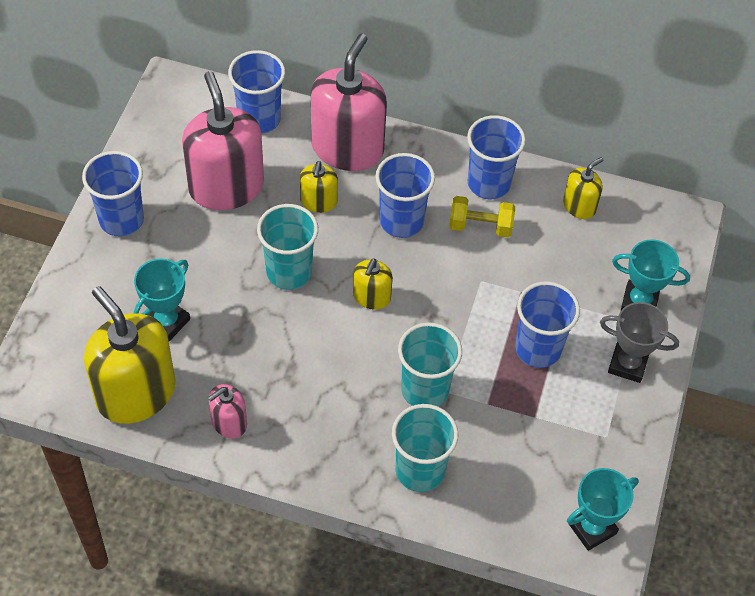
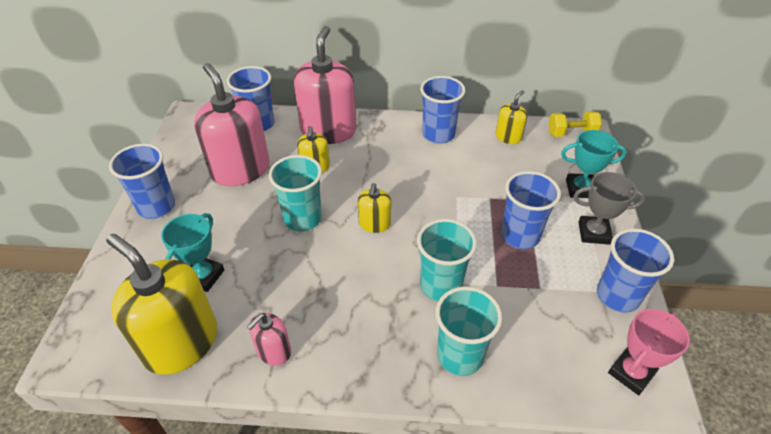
camera: 10 degrees left, 10 degrees down
(401, 221) = (382, 168): blue cup -> blue cup (617, 296)
(480, 226) = (442, 161): yellow dumbbell -> yellow dumbbell (571, 134)
(591, 528) = (631, 373): turquoise trophy -> pink trophy

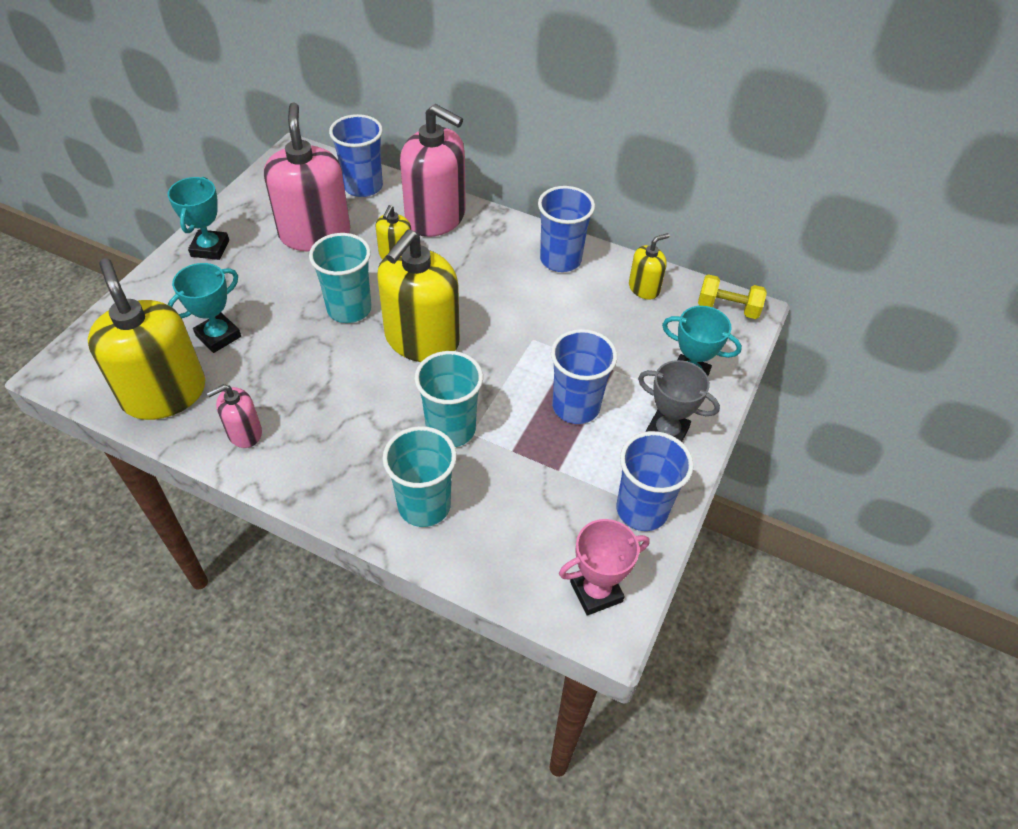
camera: 20 degrees right, 5 degrees up
(156, 207) = (210, 248): blue cup -> turquoise trophy
(328, 131) = (435, 217): pink soap dispenser -> pink soap dispenser turned 90 degrees clockwise
(374, 224) = (422, 340): yellow soap dispenser -> yellow soap dispenser, size x2.06

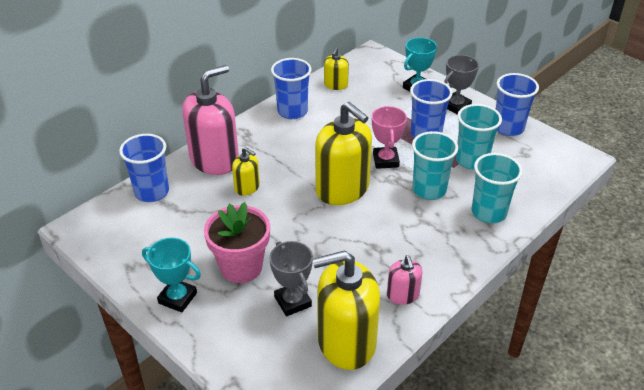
camera: 70 degrees left, 10 degrees down
(218, 336) = (292, 301): turquoise trophy -> grey trophy
(263, 283) = (241, 267): none -> pink flower pot
(315, 234) = (196, 228): pink soap dispenser -> none
(349, 309) = (295, 221): turquoise cup -> turquoise cup (471, 160)
(596, 591) = (560, 157): pink trophy -> pink trophy (385, 160)
(644, 288) = (335, 85): yellow soap dispenser -> yellow soap dispenser turned 150 degrees counterclockwise
(727, 308) = (366, 60): yellow dumbbell -> none

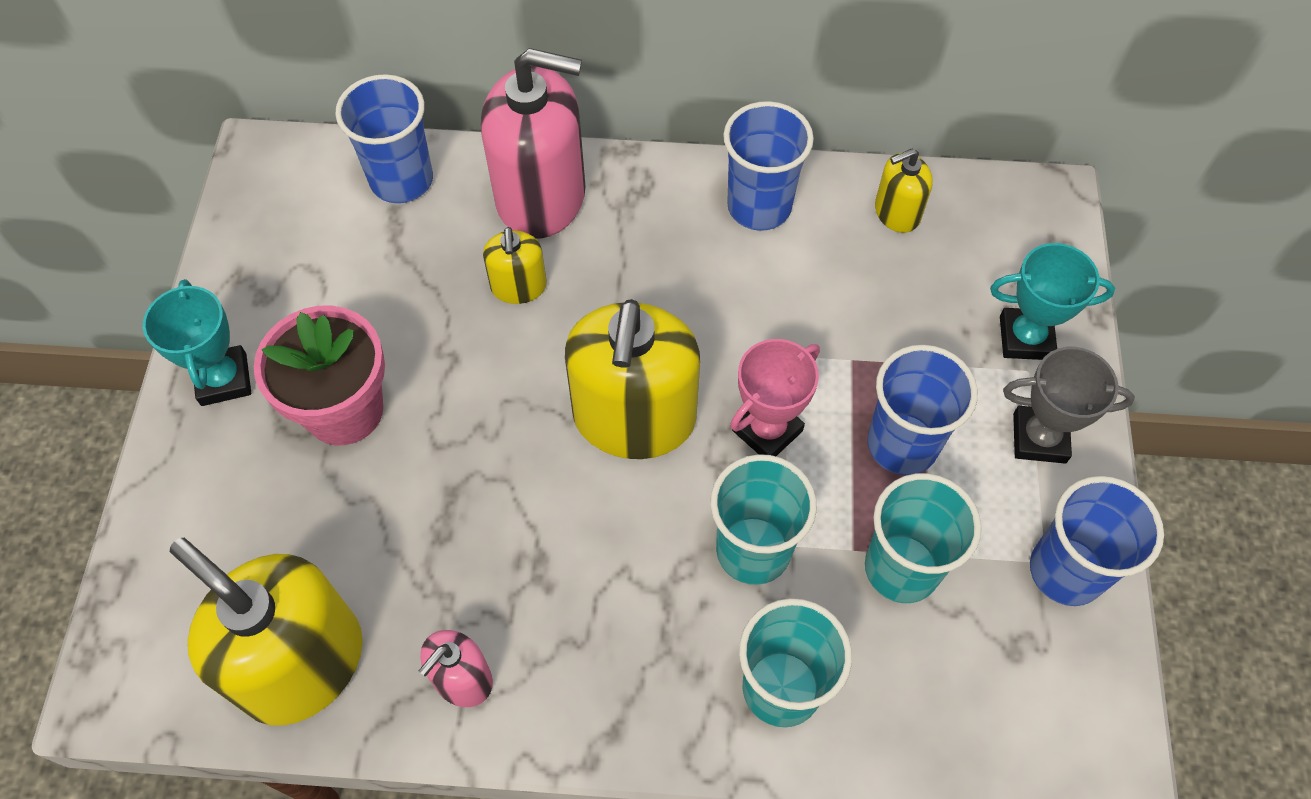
camera: 50 degrees right, 20 degrees up
(292, 301) = (328, 531): grey trophy -> none

